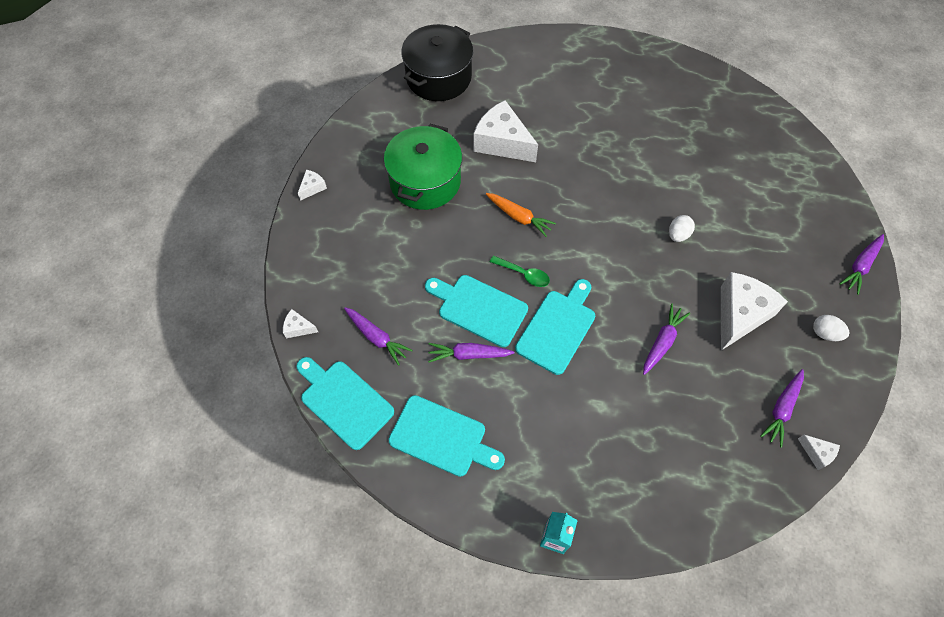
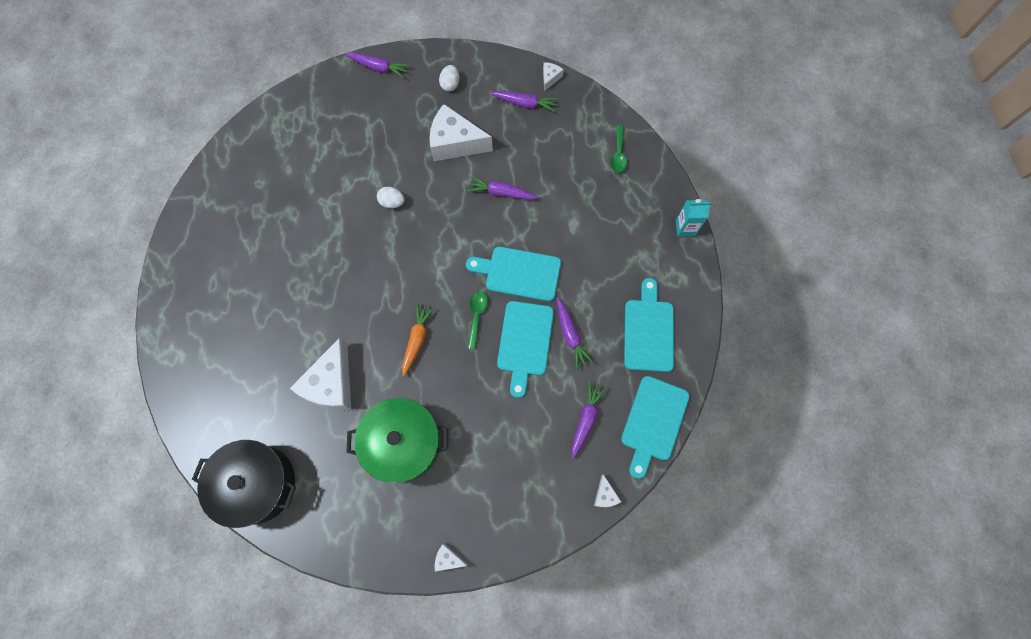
camera: 110 degrees left, 10 degrees up
(682, 496) = (618, 154): none -> green spoon

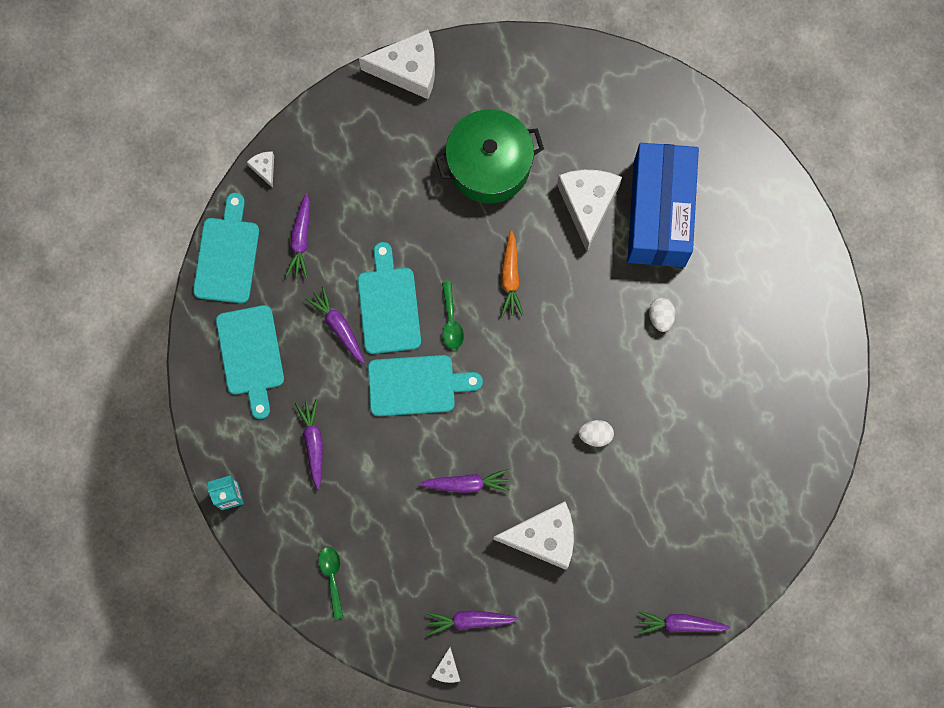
camera: 165 degrees right, 5 degrees up
(257, 484) = (625, 87): black pot -> none
(275, 360) = (659, 213): none -> blue box
(448, 558) = (408, 70): white cheese -> white cheese, size x2.25
(450, 84) = (577, 623): white egg -> white egg (660, 317)
(612, 250) = (313, 443): none -> purple carrot

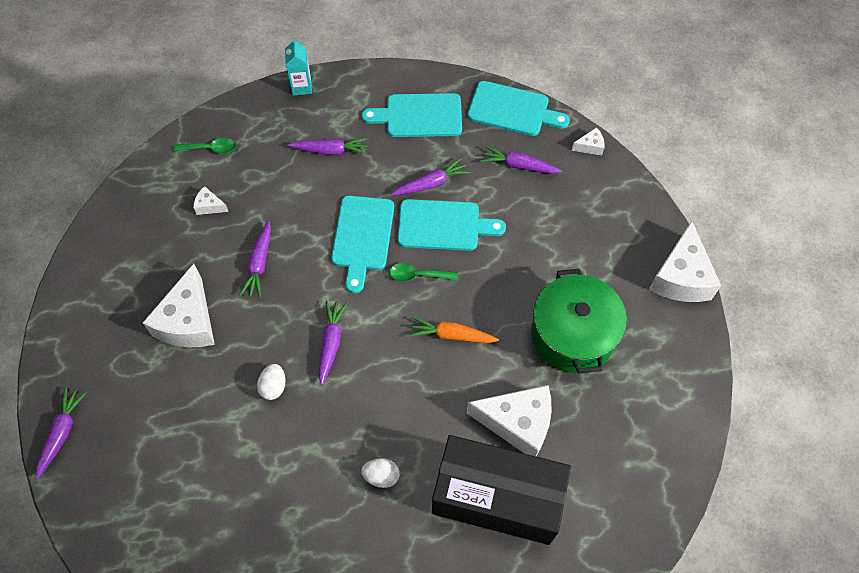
camera: 100 degrees right, 15 degrees down
(447, 669) = (100, 222): white cheese -> white cheese (209, 206)
(470, 620) = (135, 247): purple carrot -> purple carrot (331, 343)
(659, 213) = (497, 497): blue box -> black box

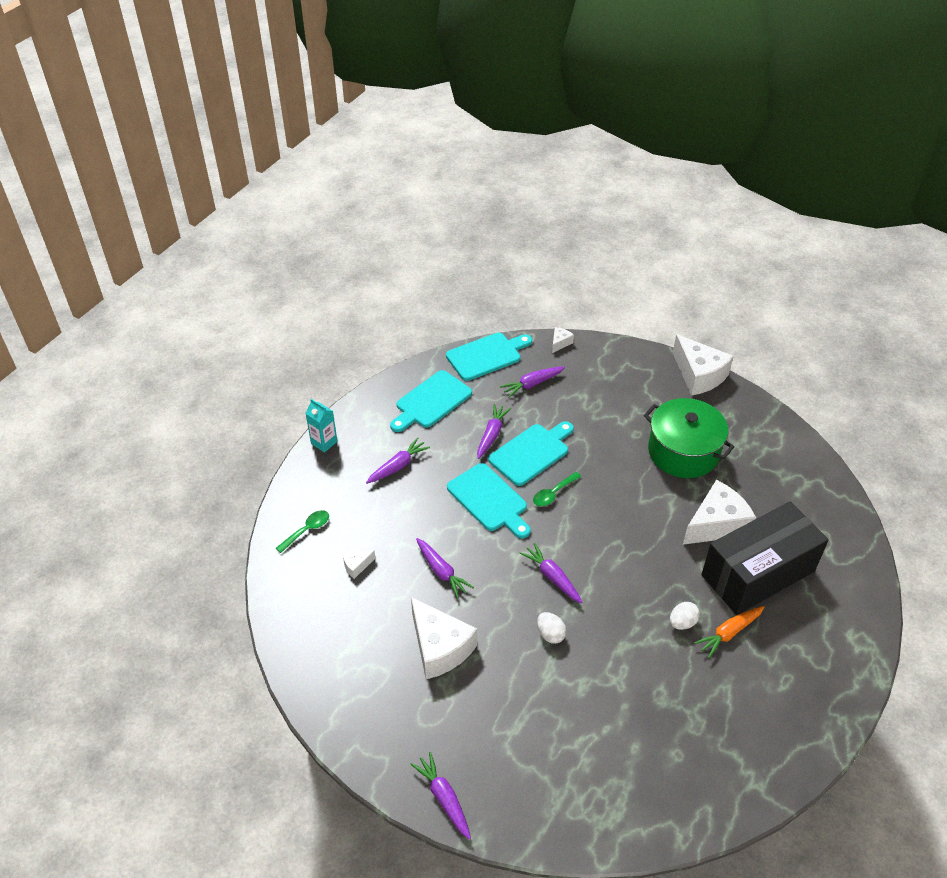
camera: 45 degrees left, 15 degrees down
(451, 335) = (618, 509): orange carrot -> orange carrot (729, 633)

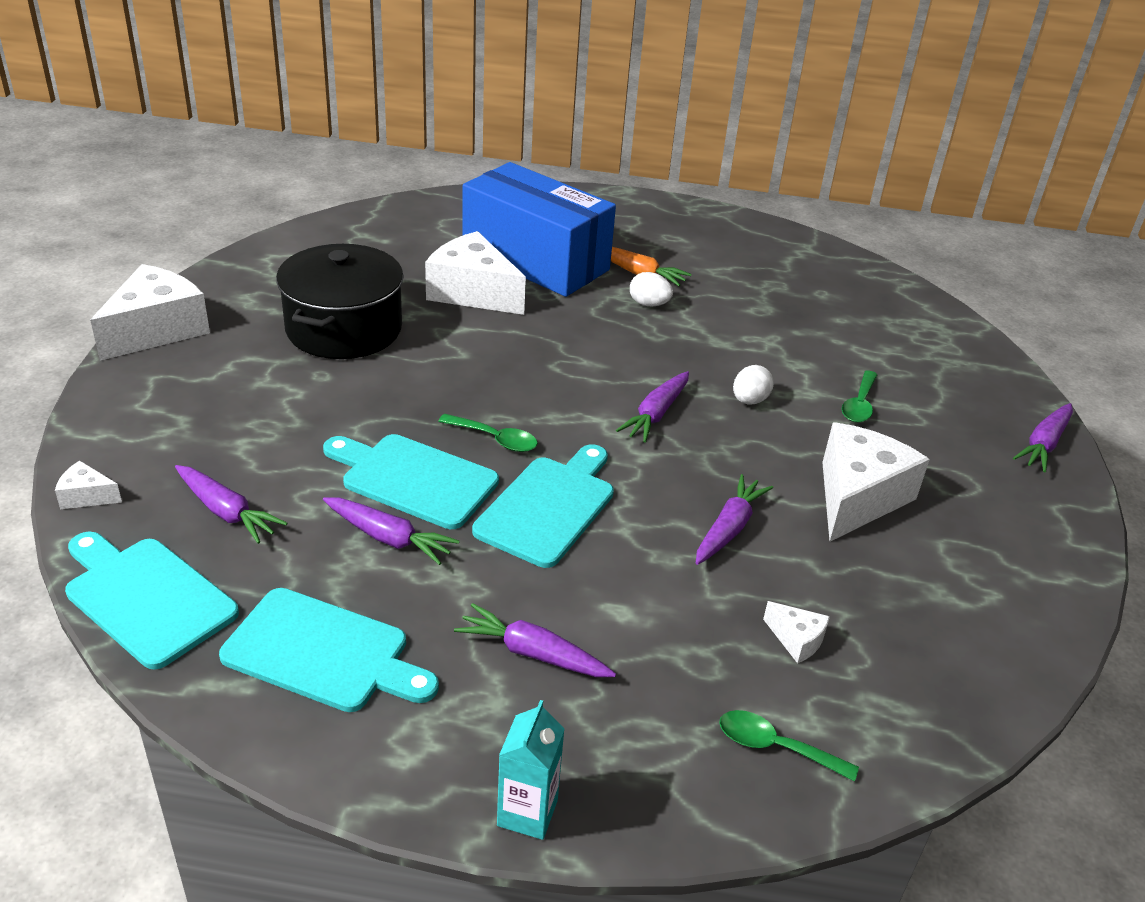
camera: 115 degrees left, 10 degrees down
(491, 435) = (389, 538): purple carrot -> purple carrot turned 150 degrees counterclockwise
(525, 700) = (859, 405): none -> green spoon
(683, 452) = (344, 329): green pot -> black pot
(757, 573) = (535, 260): black box -> blue box

